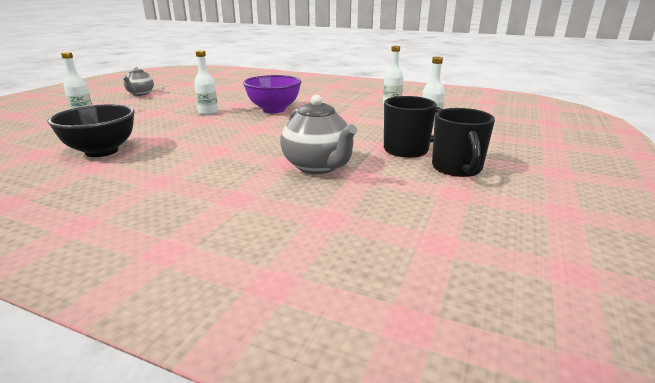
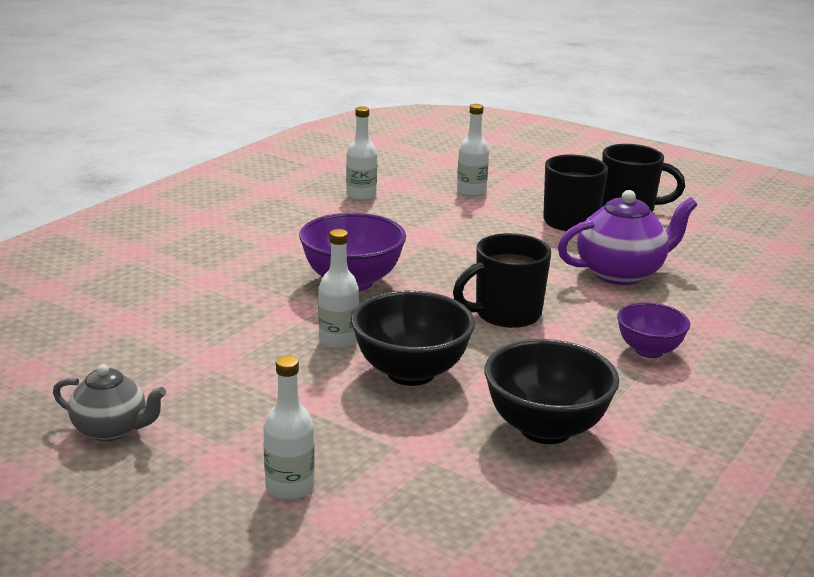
camera: 80 degrees left, 0 degrees up
(173, 125) = (411, 373): none -> black bowl
(190, 176) = (649, 351): none -> purple bowl
(242, 138) = (505, 314): none -> black mug
(318, 167) = (621, 273): grey teapot -> purple teapot

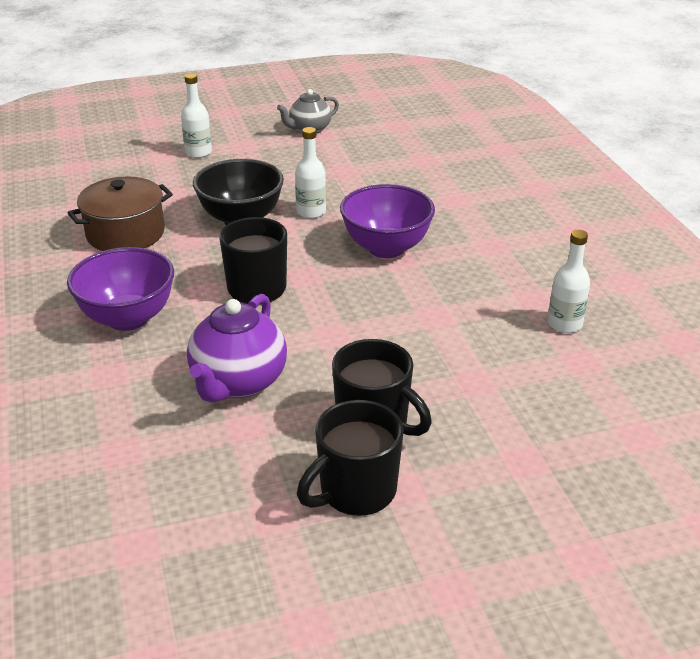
camera: 130 degrees right, 10 degrees up
(471, 191) = (515, 399): white bottle -> none
(545, 429) = (125, 233): black bowl -> brown pot
(649, 351) = (128, 318): purple bowl -> purple bowl, size x1.63

